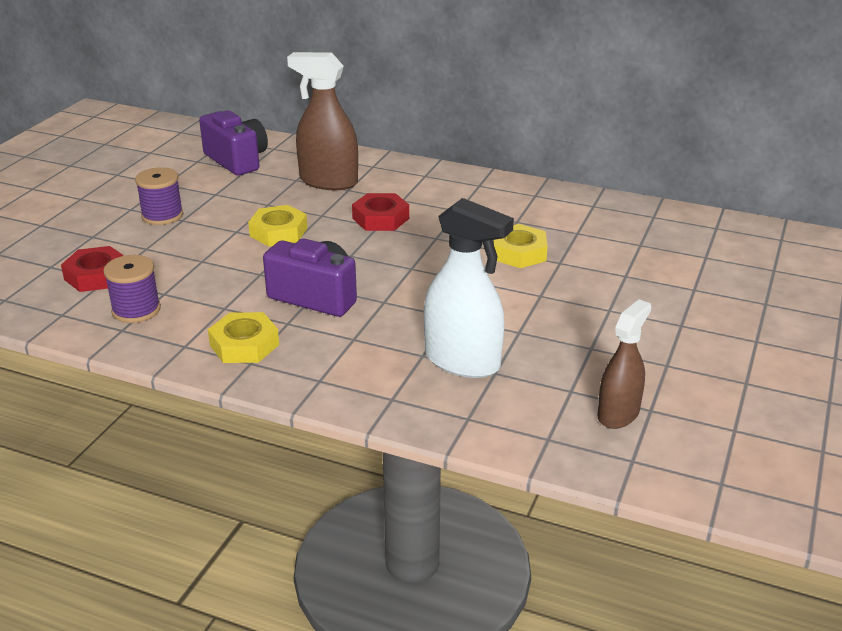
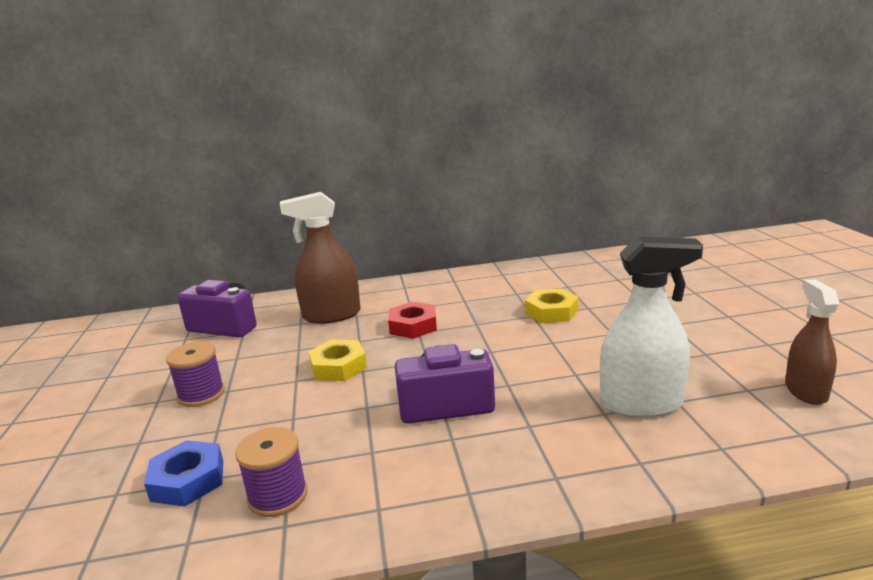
camera: 30 degrees left, 10 degrees down
(96, 276) = (188, 480): red nut -> blue nut
(244, 345) = (439, 478): yellow nut -> none

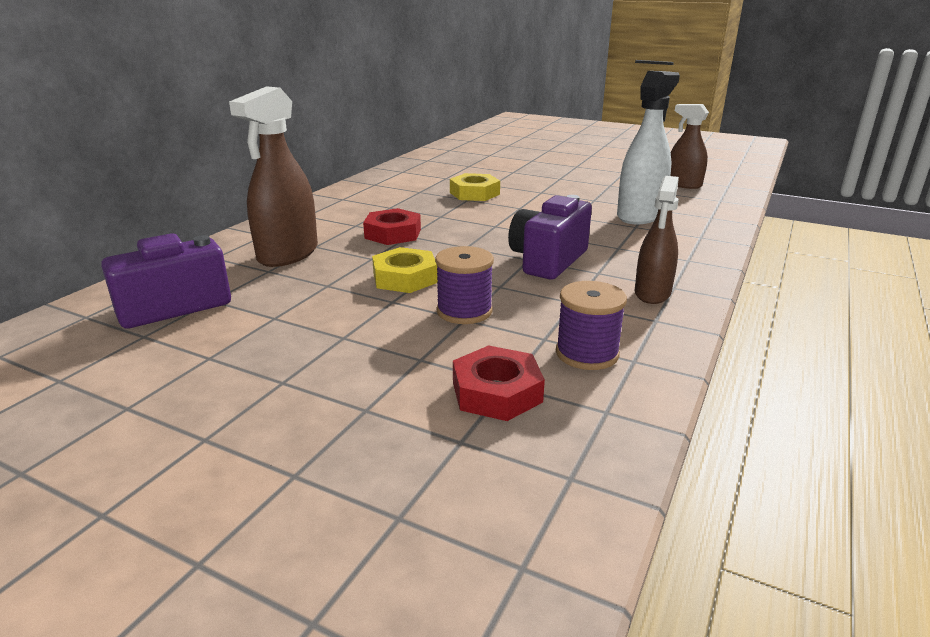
camera: 55 degrees left, 5 degrees up
(188, 480) = (497, 392): blue nut -> red nut
(201, 394) = (322, 352): purple spool -> purple spool (464, 311)
(437, 485) = (652, 293): none -> brown spray bottle

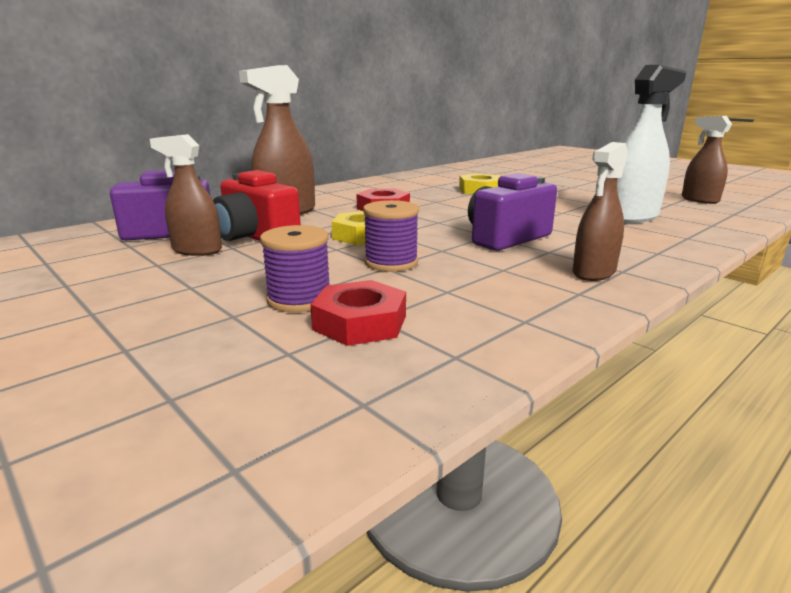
camera: 20 degrees right, 5 degrees down
(237, 329) = (197, 250): none -> brown spray bottle
(287, 298) = (255, 237): none -> red camera
(587, 353) = (479, 308): purple spool -> purple spool (299, 299)

